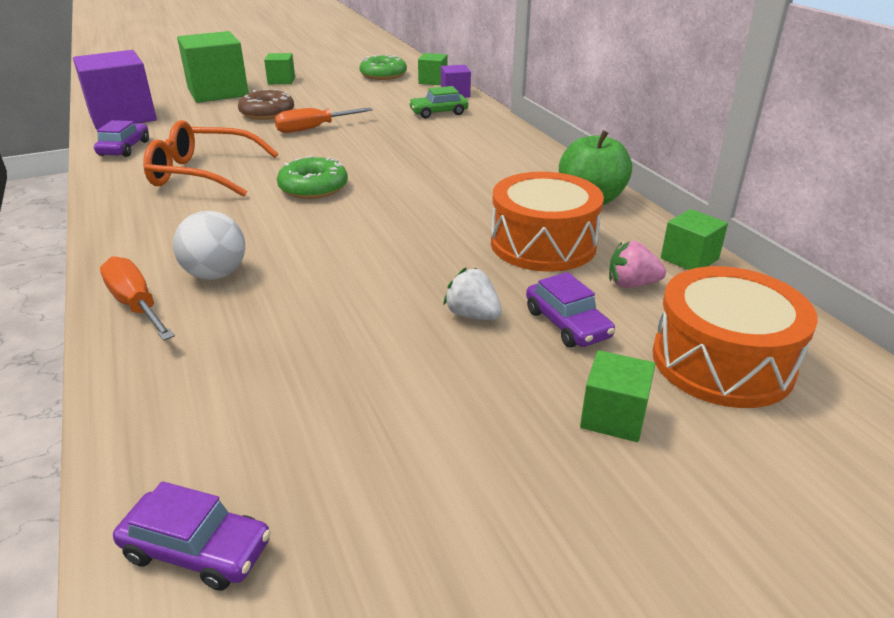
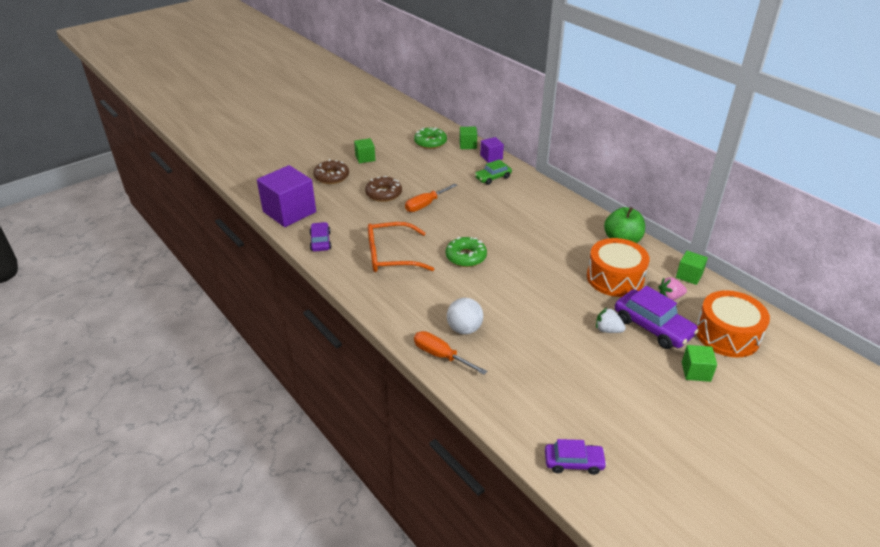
camera: 15 degrees left, 5 degrees up
(218, 92) = (331, 177): green cube -> brown donut
(567, 324) = (653, 327): purple car -> purple car, size x1.64

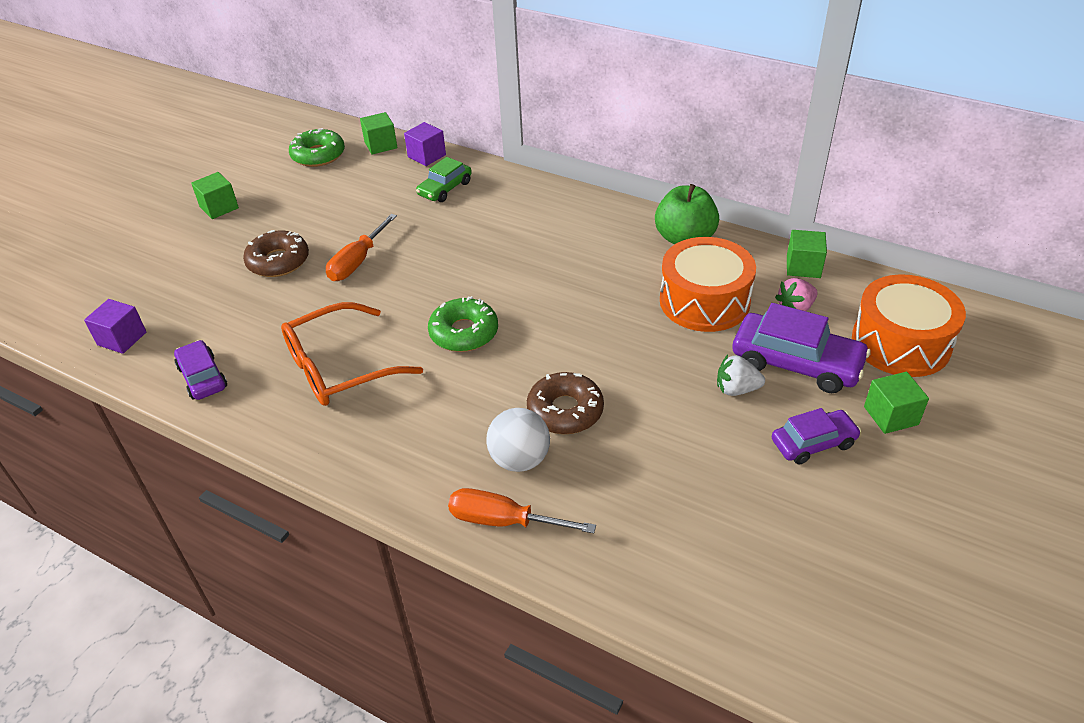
camera: 20 degrees left, 5 degrees up
(289, 212) = (122, 338): purple cube -> purple cube, size x0.49
(331, 177) = (173, 255): brown donut -> brown donut (565, 411)
(573, 462) = (800, 636): purple car -> purple car (813, 443)

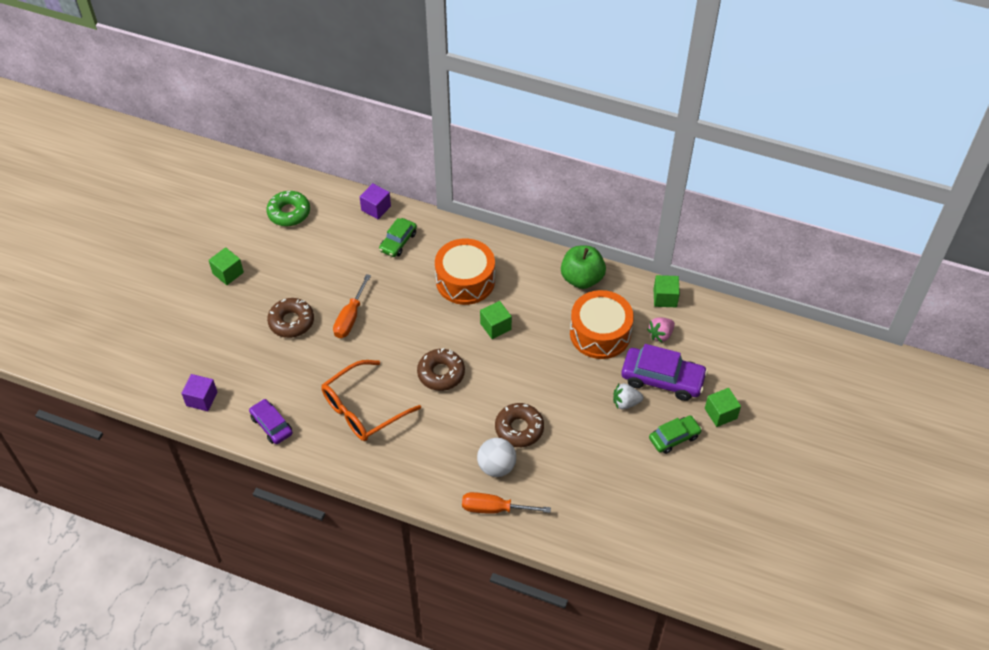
camera: 10 degrees left, 10 degrees up
(381, 145) = (336, 198): green cube -> green cube (495, 326)
(464, 333) = (441, 373): green donut -> brown donut
(813, 443) = (674, 437): purple car -> green car
(900, 343) = (728, 357): orange drum -> orange drum (465, 281)

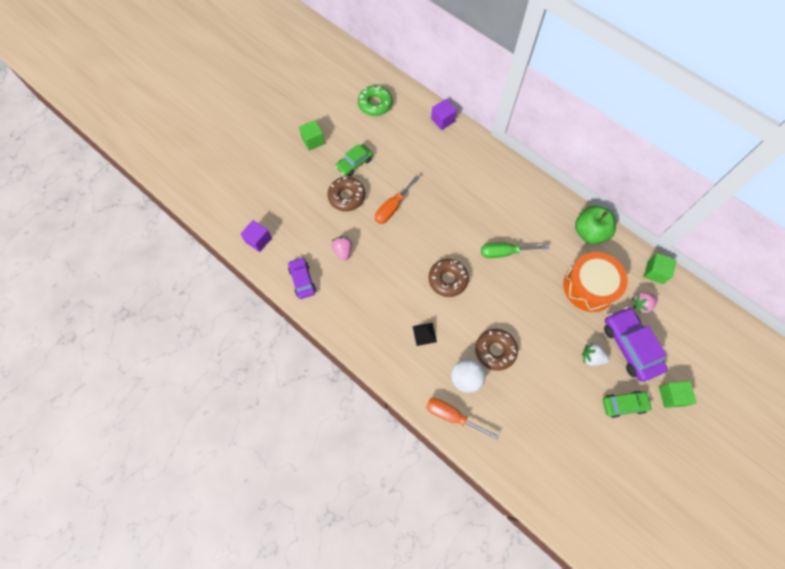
camera: 20 degrees right, 15 degrees up
(308, 380) = (343, 251): none -> pink strawberry
(363, 409) = (376, 290): orange glasses -> none
(398, 242) = (451, 154): green car -> green car (354, 163)
(434, 437) = (424, 334): none -> black pyramid
(465, 281) = (493, 204): orange drum -> none
(495, 326) = (505, 252): green cube -> green screwdriver
(662, 379) = (630, 346): purple car -> purple car turned 150 degrees counterclockwise

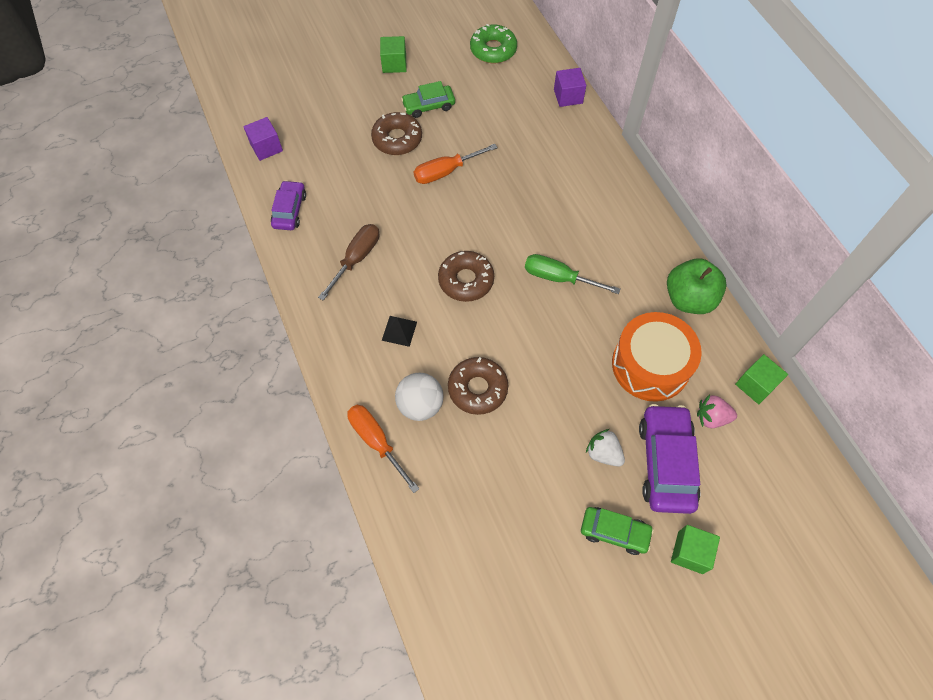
camera: 25 degrees right, 5 degrees down
(343, 251) = (356, 197): pink strawberry -> none
(368, 296) = (356, 259): none -> brown screwdriver

